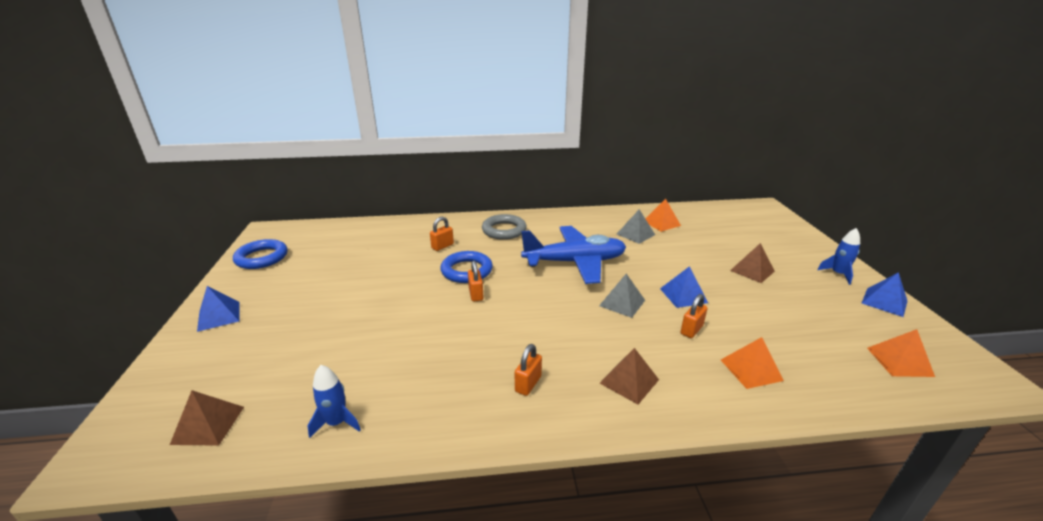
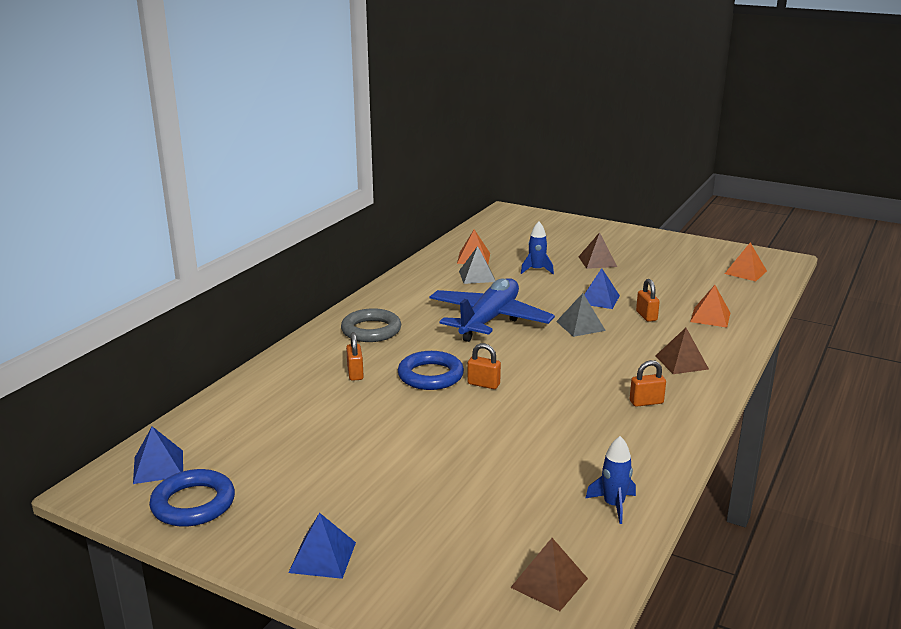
camera: 55 degrees left, 5 degrees down
(528, 384) = (646, 402): orange padlock -> orange padlock turned 75 degrees counterclockwise
(838, 274) = (638, 239): blue rocket -> blue rocket (536, 270)
(884, 302) = (685, 243): blue pyramid -> blue pyramid (158, 466)

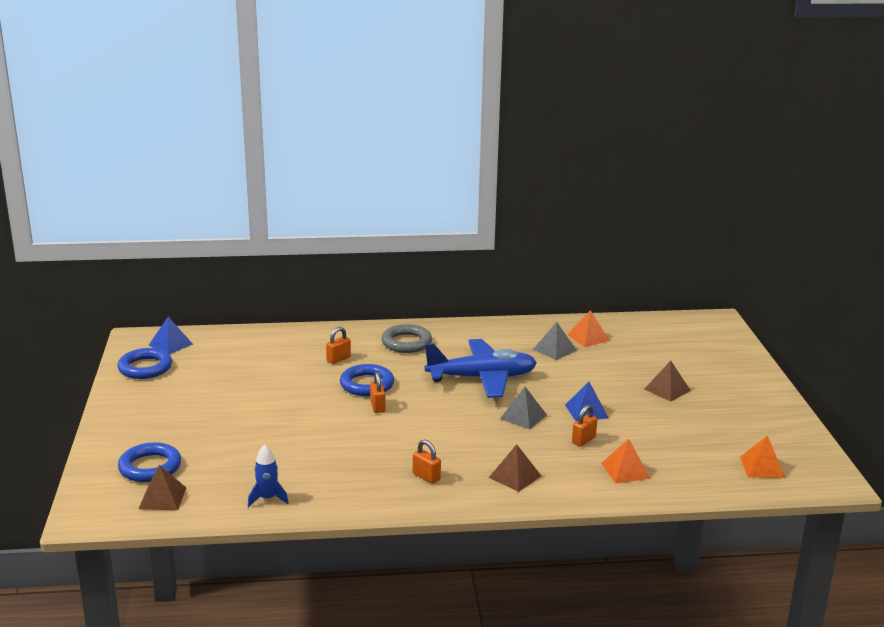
camera: 55 degrees right, 0 degrees up
(322, 557) = (129, 421): blue pyramid -> none
(463, 572) = (150, 467): none -> blue ring
(536, 270) = (605, 369): blue rocket -> none

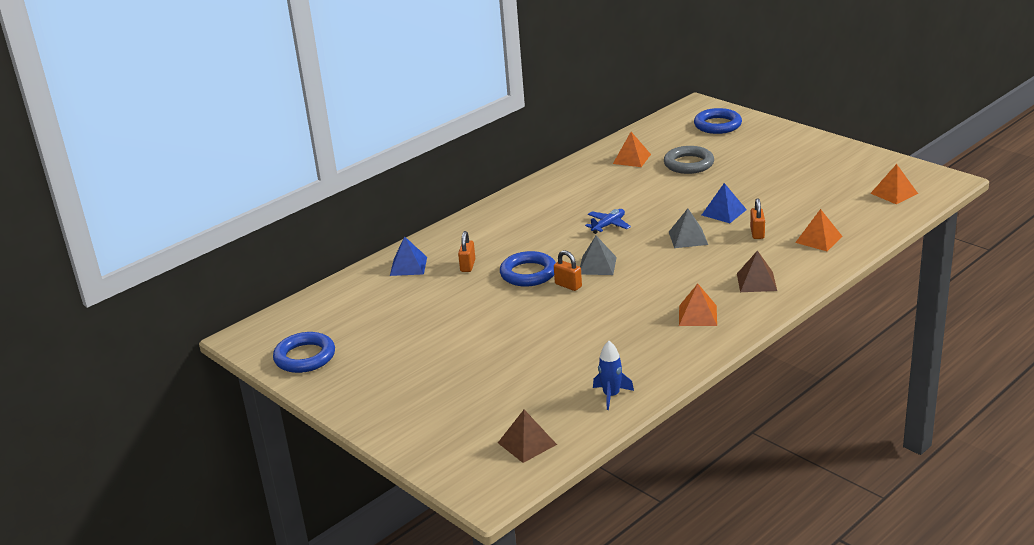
camera: 35 degrees left, 5 degrees up
(150, 467) = (470, 428): blue ring -> blue ring (717, 125)
(170, 344) = (290, 327): blue pyramid -> blue pyramid (408, 266)
(406, 343) = (500, 227): grey ring -> grey ring (688, 164)
(426, 477) = (697, 315): orange padlock -> orange pyramid
(482, 378) = (608, 225): blue plane -> blue plane, size x0.43
(554, 349) = (623, 179): grey pyramid -> grey pyramid (597, 265)
(667, 389) = (750, 170): brown pyramid -> none

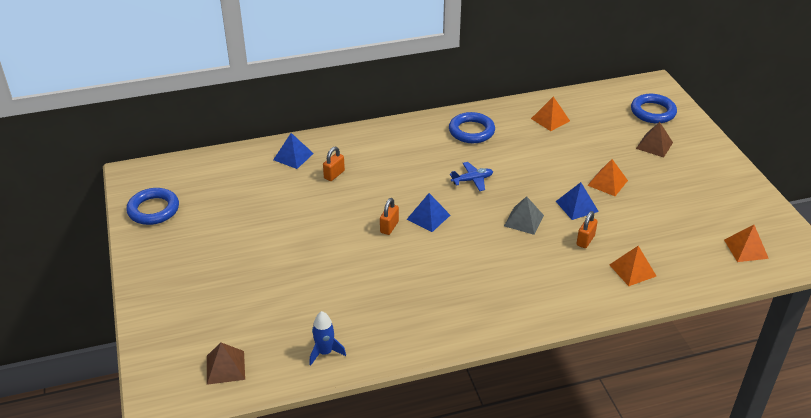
camera: 25 degrees right, 10 degrees up
(528, 273) = (370, 202): blue ring -> blue ring (471, 131)
(568, 285) = (389, 227): orange padlock -> orange padlock turned 45 degrees clockwise
(597, 265) = (428, 217): grey pyramid -> blue pyramid
(688, 164) = (592, 143): grey ring -> none
(697, 315) = (461, 304): orange pyramid -> orange pyramid (607, 182)
(756, 282) = (539, 291): brown pyramid -> brown pyramid (654, 145)

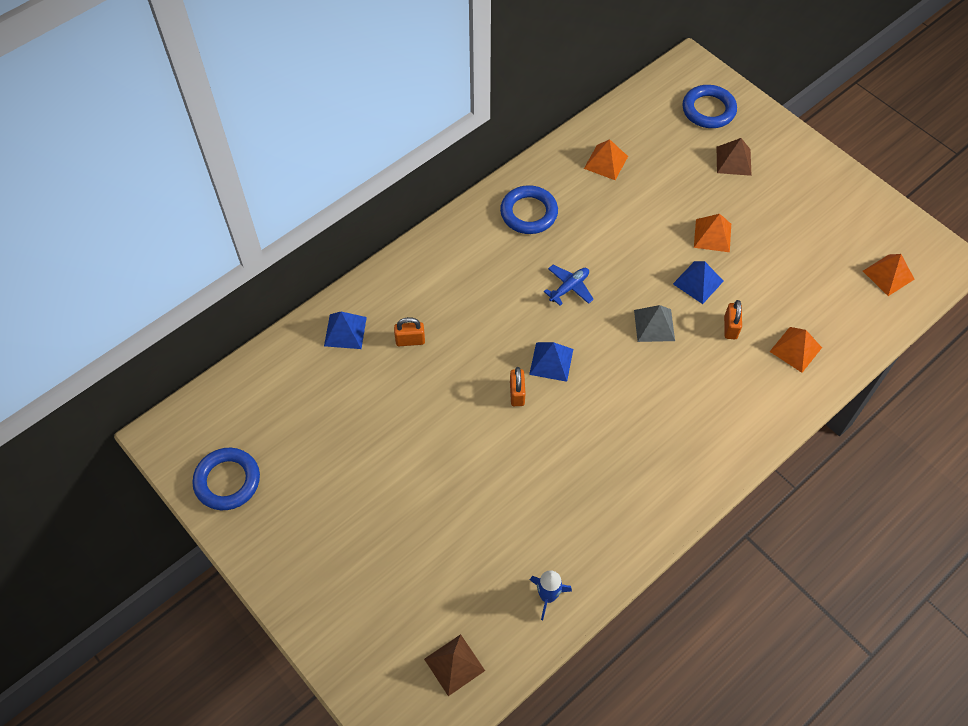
camera: 25 degrees left, 20 degrees up
(334, 174) = (410, 340): orange padlock -> orange padlock turned 75 degrees clockwise

